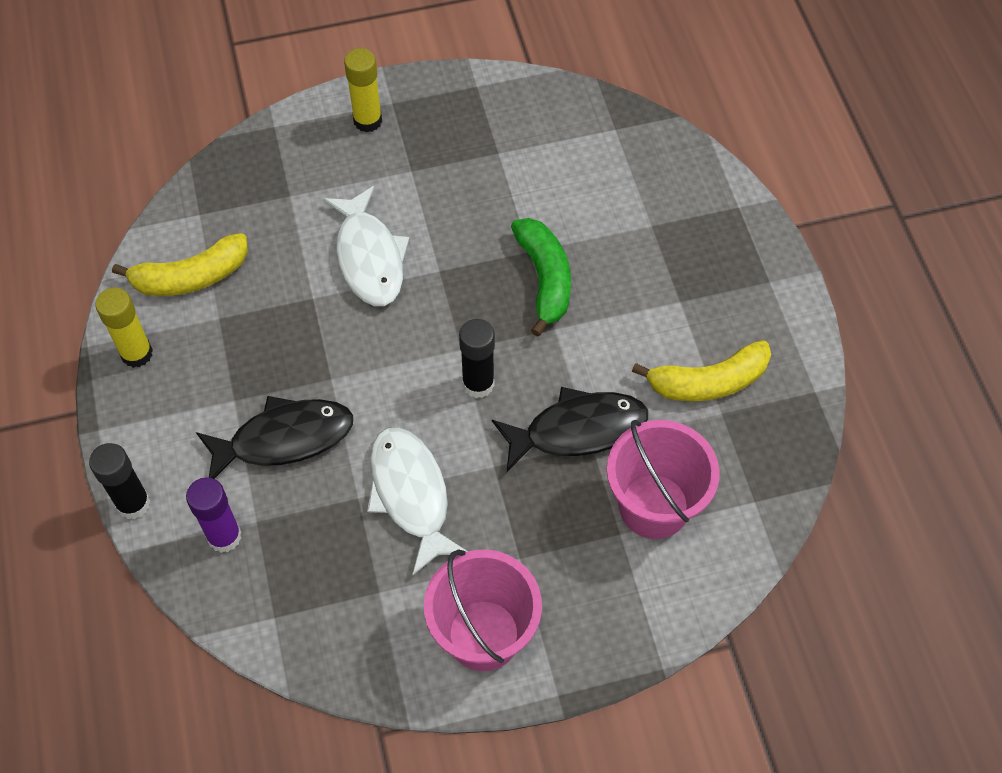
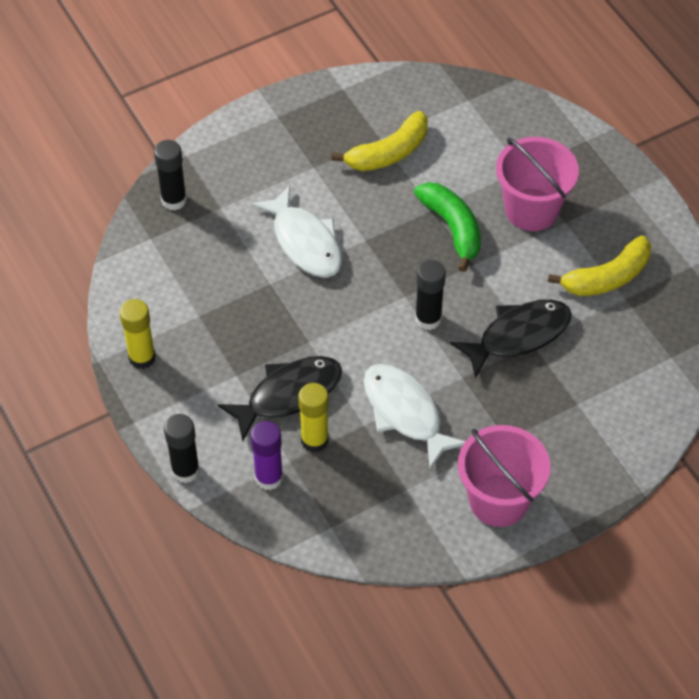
camera: 15 degrees left, 5 degrees down
(191, 277) = (163, 289): yellow banana -> yellow banana (389, 153)
(241, 175) = (174, 200): none -> black glue stick
(367, 121) = (263, 135): yellow glue stick -> yellow glue stick (314, 440)
(654, 506) = (596, 378): pink bucket -> pink bucket (531, 210)

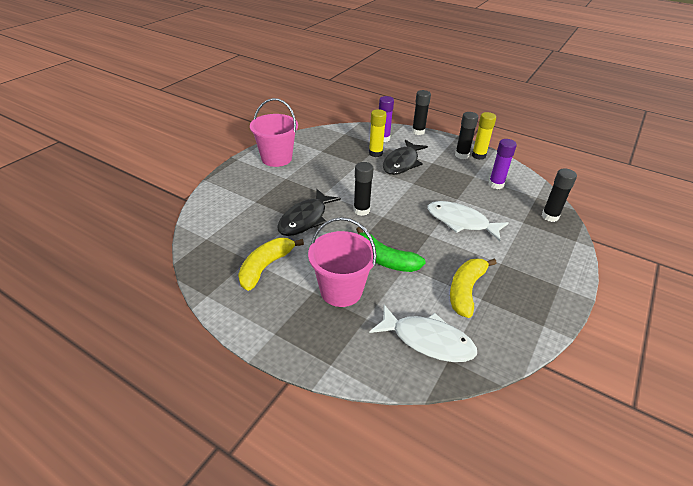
camera: 150 degrees right, 15 degrees down
(169, 371) = (462, 155): none -> black glue stick
(184, 284) = (496, 184): none -> purple glue stick
(405, 413) = (342, 173): white fish -> white fish (428, 340)

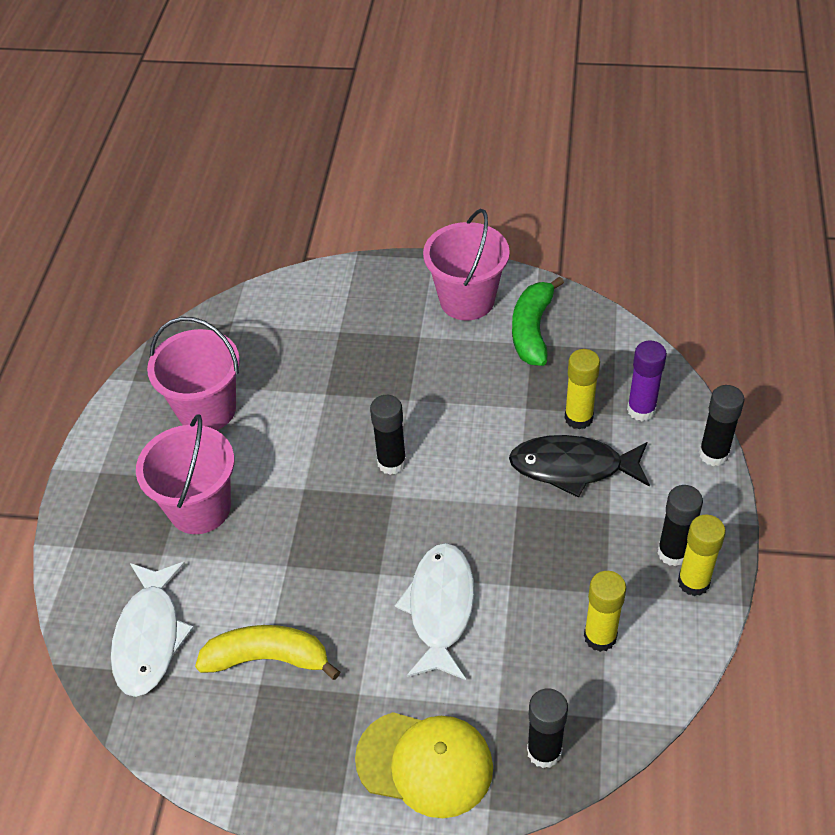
camera: 70 degrees right, 10 degrees up
(265, 267) = (207, 410): yellow banana -> pink bucket
(305, 219) = (330, 405): black fish -> none
(385, 259) = (287, 534): green banana -> green banana (532, 330)
(496, 184) = (600, 637): purple glue stick -> yellow glue stick
(548, 253) = (425, 763): none -> yellow cap

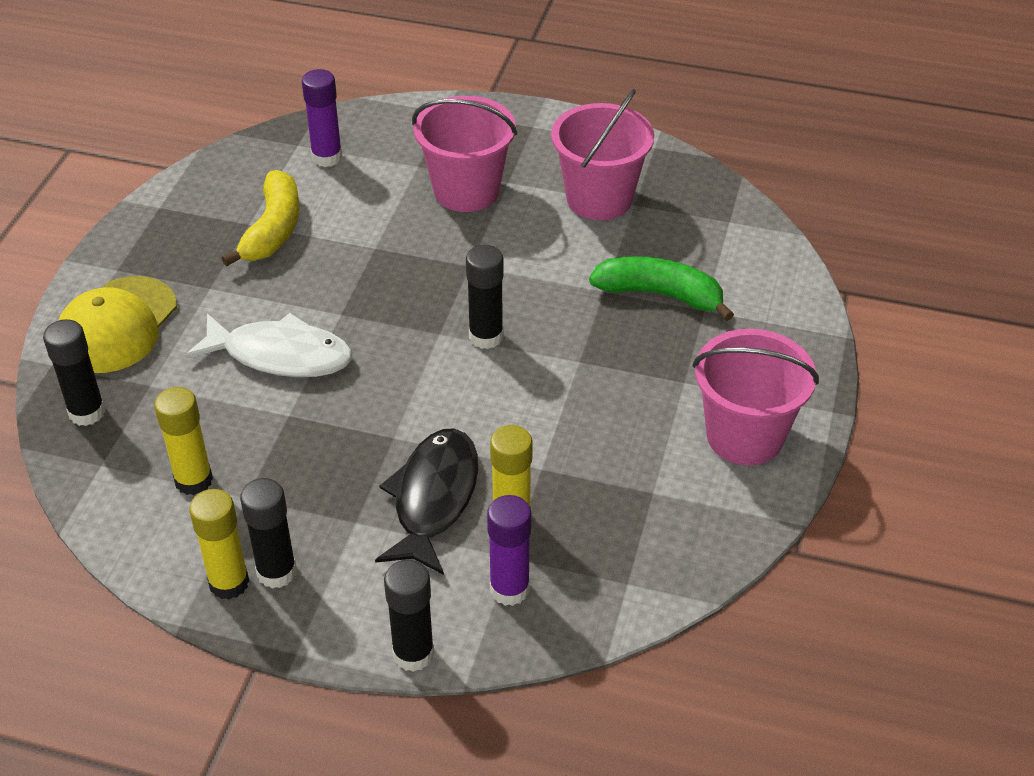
camera: 95 degrees right, 5 degrees down
(149, 637) = (327, 157): white fish -> purple glue stick
(532, 330) = (677, 496): green banana -> green banana (660, 294)

